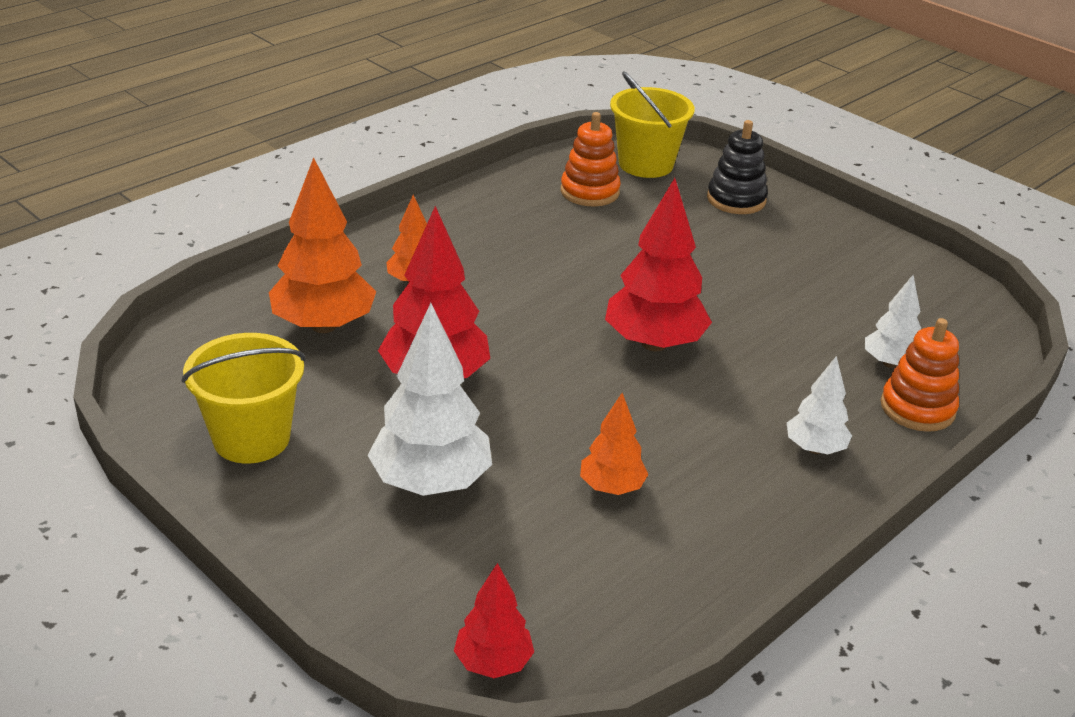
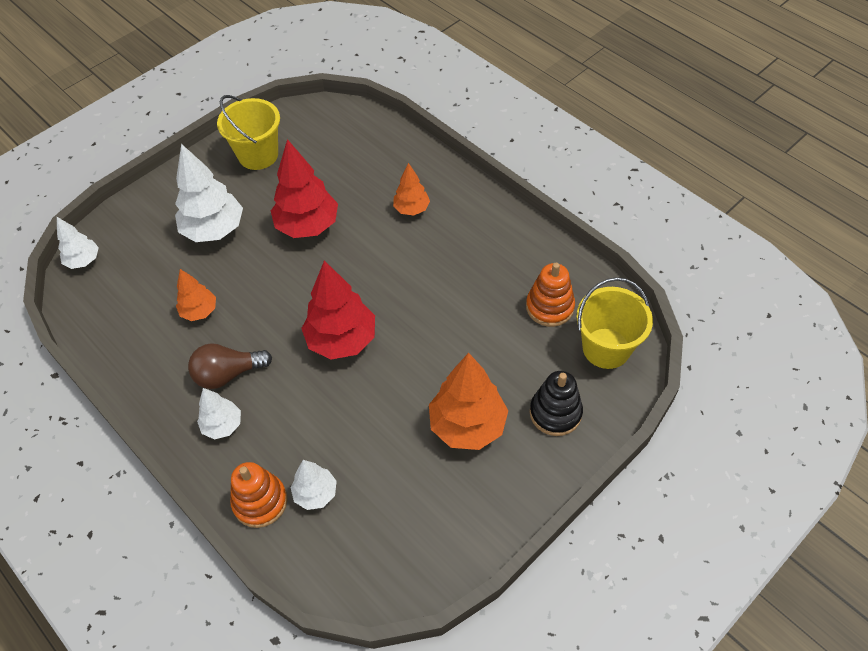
camera: 95 degrees right, 20 degrees up
(324, 326) = (361, 171): orange tree -> orange tree (467, 425)
(493, 663) = (83, 261): red tree -> white tree
(727, 448) = (228, 374): none -> brown light bulb

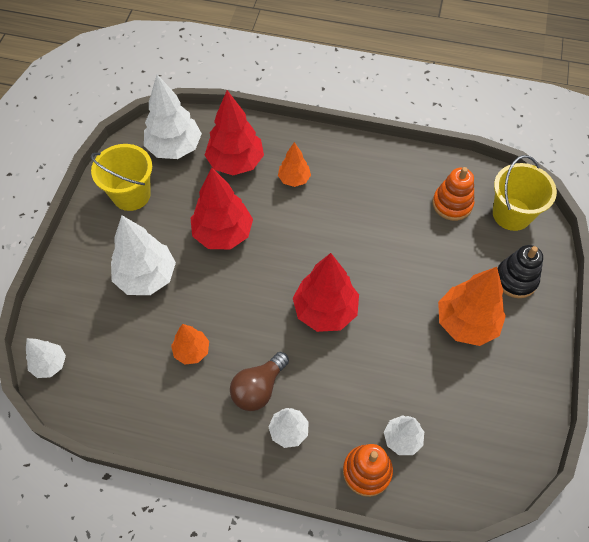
camera: 35 degrees left, 5 degrees up
(327, 132) = (174, 148): none -> white tree
(370, 169) = (235, 163): none -> red tree

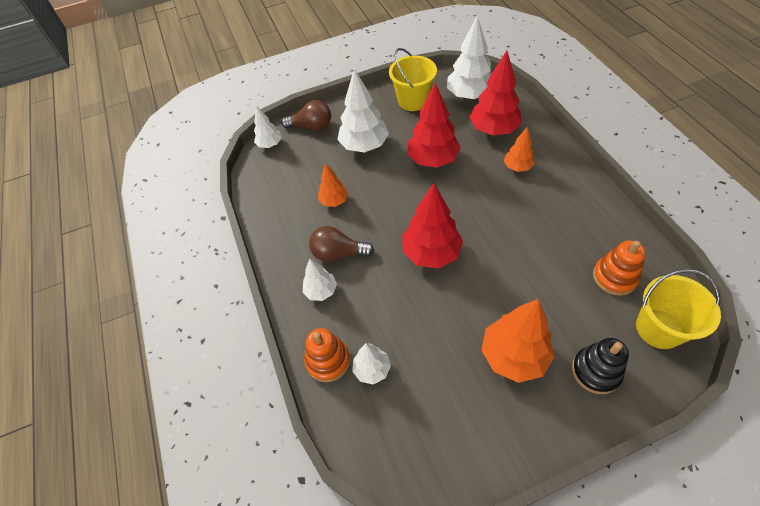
camera: 60 degrees right, 5 degrees down
(67, 307) = (312, 126): none -> brown light bulb

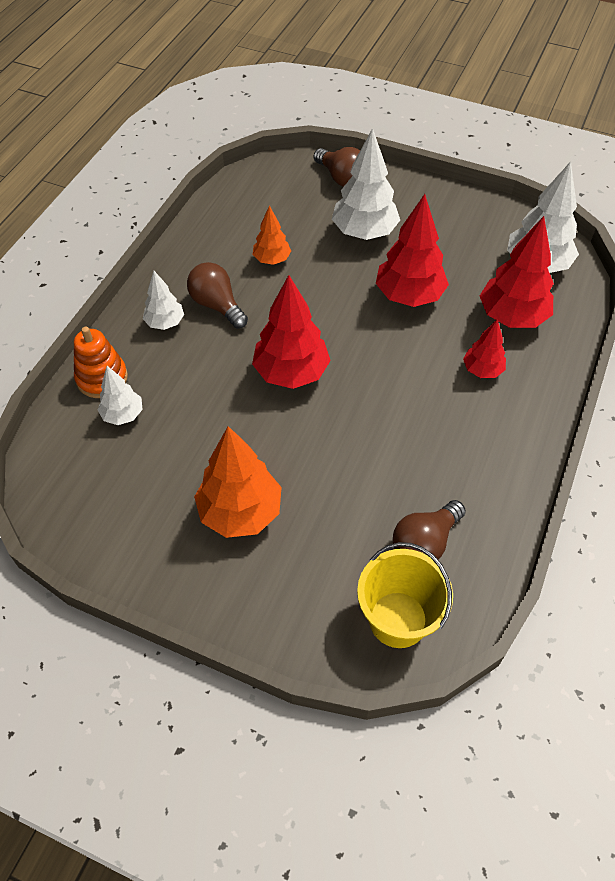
camera: 40 degrees right, 0 degrees up
(270, 144) = (284, 167): white tree -> none
(413, 100) = (471, 226): yellow bucket -> none
(517, 167) = (482, 370): orange tree -> red tree
(595, 371) = (289, 590): black stacking toy -> none
(614, 277) = (425, 543): orange stacking toy -> brown light bulb

